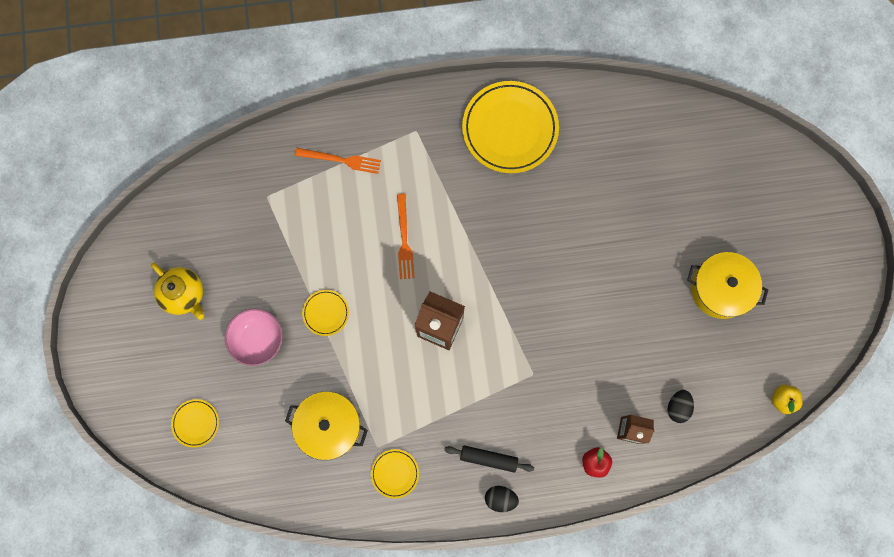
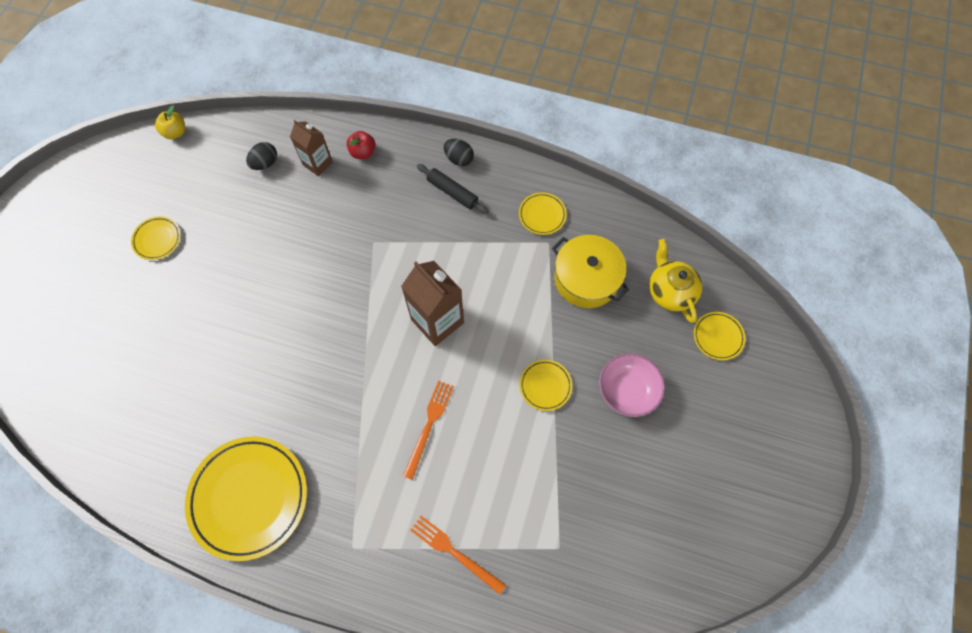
camera: 155 degrees left, 10 degrees down
(184, 294) = (692, 474): yellow teapot -> yellow teapot (670, 291)
(720, 289) = (157, 239): yellow pot -> yellow plate

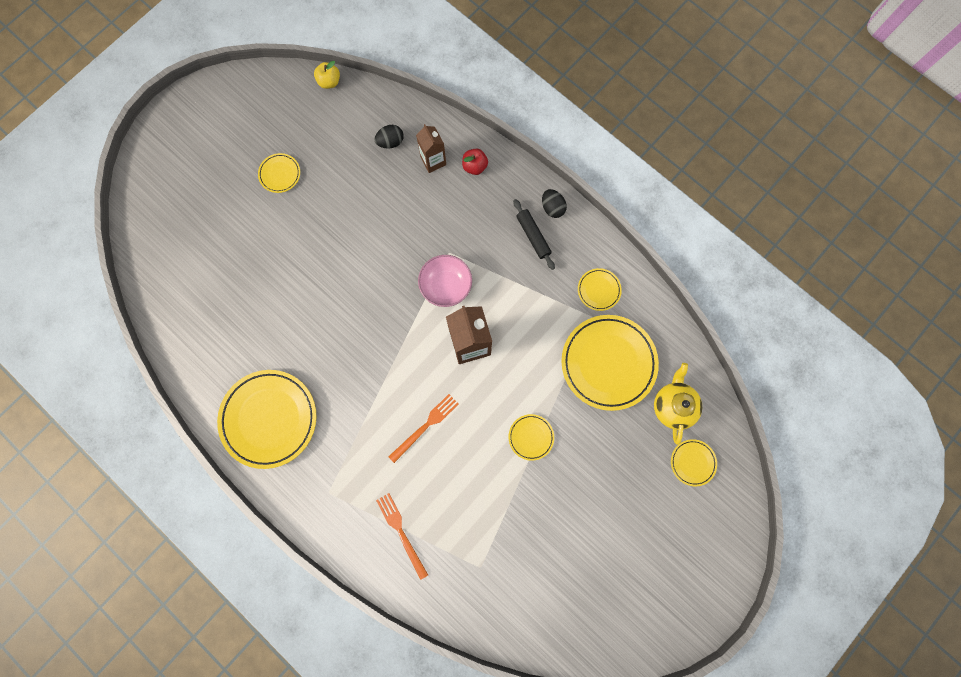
camera: 25 degrees right, 10 degrees up
(586, 279) = (608, 363): yellow pot -> yellow plate
(627, 390) = (594, 471): pink bowl -> pink bowl (446, 286)

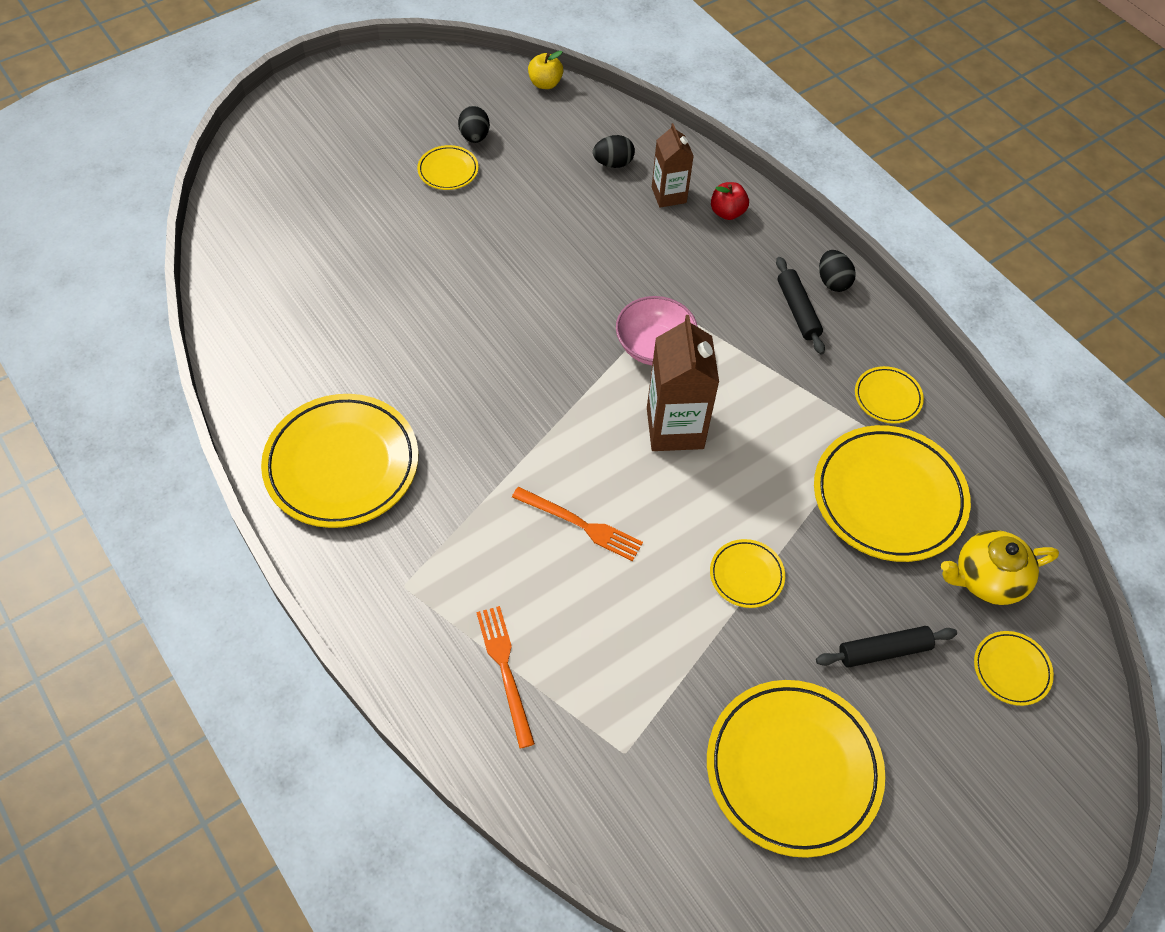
camera: 10 degrees right, 20 degrees down
(291, 140) = (474, 137): none -> black egg
(425, 426) = (581, 524): orange fork -> orange fork turned 60 degrees clockwise
(576, 554) = (793, 769): none -> yellow plate
(618, 468) = (883, 651): none -> black rolling pin
(673, 406) = (987, 579): yellow teapot -> yellow teapot turned 120 degrees counterclockwise

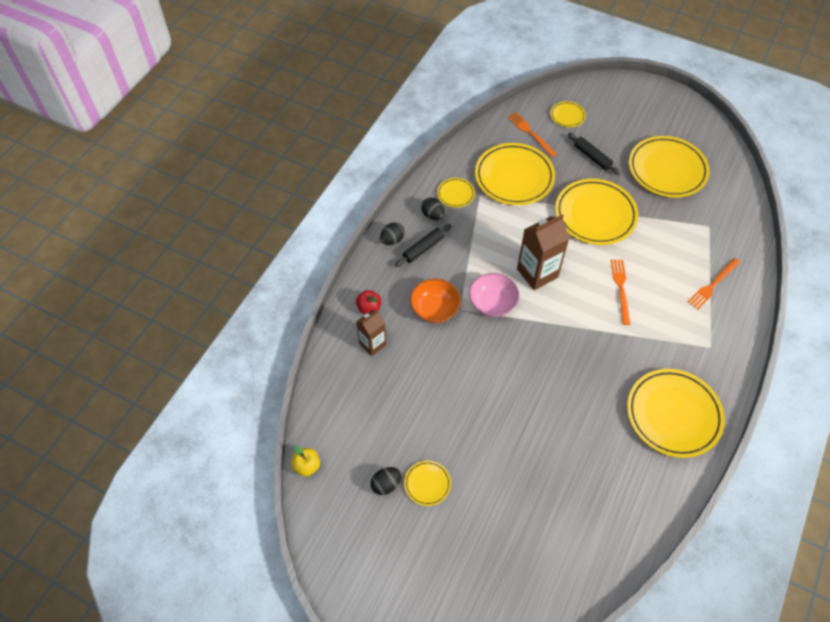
camera: 115 degrees left, 0 degrees up
(613, 163) = (362, 386): black egg -> black egg (432, 215)
(684, 278) = (435, 309): none -> orange bowl
(746, 575) = (595, 215): yellow plate -> yellow plate, size x2.15
(987, 579) = (530, 133): yellow teapot -> orange fork

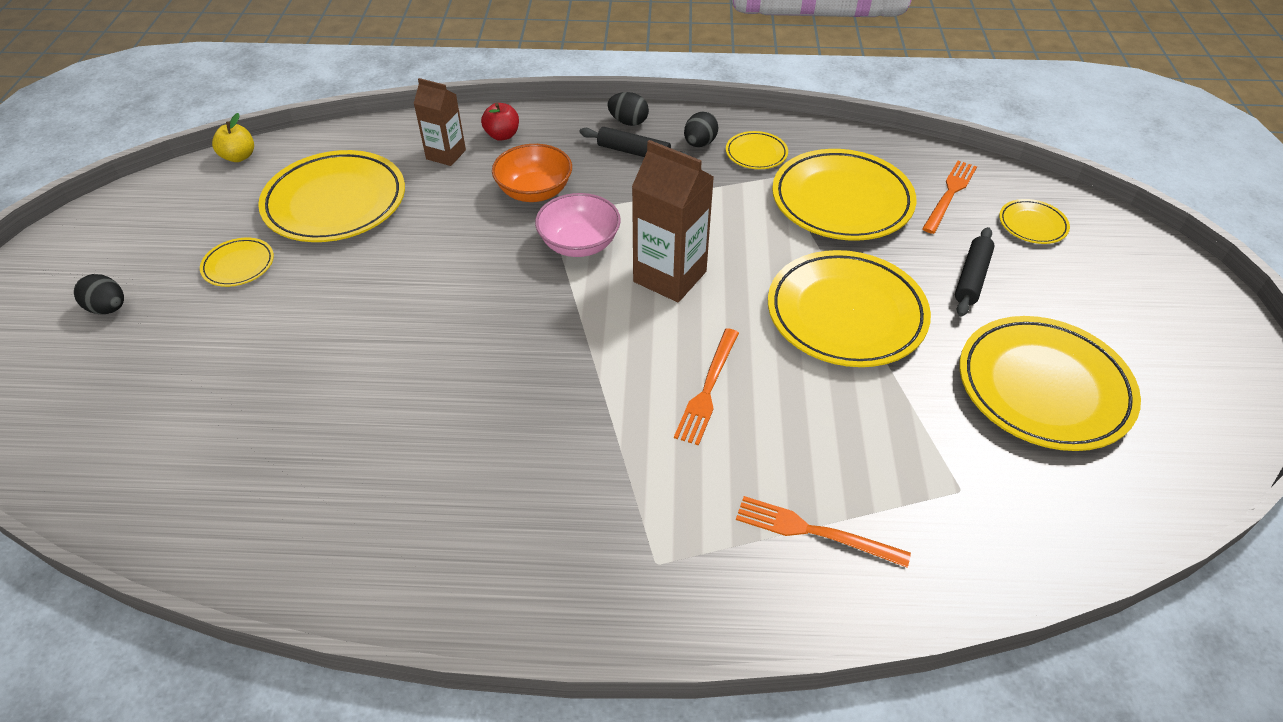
camera: 65 degrees right, 10 degrees down
(386, 484) = (228, 228): black egg -> black egg (108, 308)
(620, 289) = (708, 389): orange fork -> orange fork turned 135 degrees clockwise
(673, 415) = (468, 537): yellow plate -> yellow plate (335, 203)

